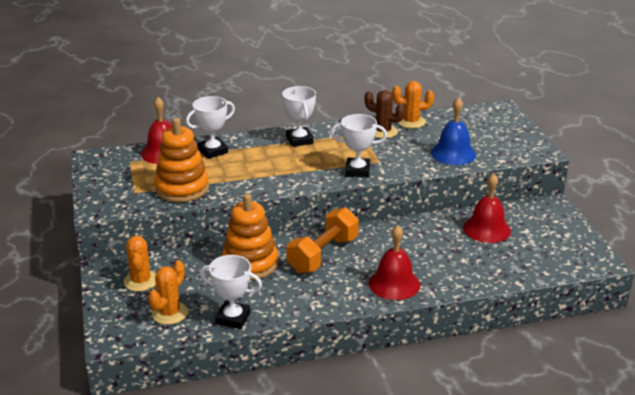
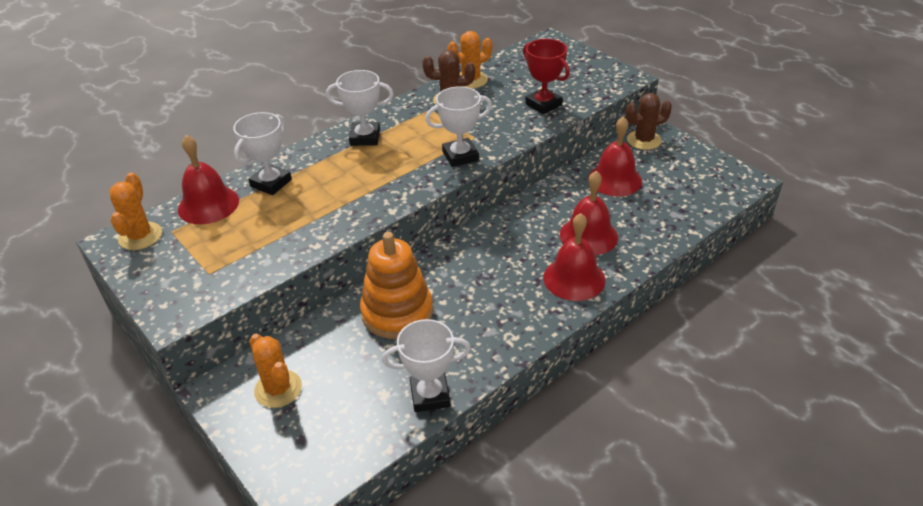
camera: 25 degrees left, 10 degrees up
(170, 313) = (347, 420): orange cactus -> orange cactus (140, 236)
(182, 188) = (268, 246): orange stacking toy -> none
(299, 140) = (365, 138): white trophy -> white trophy turned 45 degrees counterclockwise
(323, 254) = (472, 270): orange dumbbell -> none
(430, 260) = (588, 235): none -> red bell
(453, 153) = (543, 104): blue bell -> red trophy
(537, 208) = (644, 140): none -> brown cactus

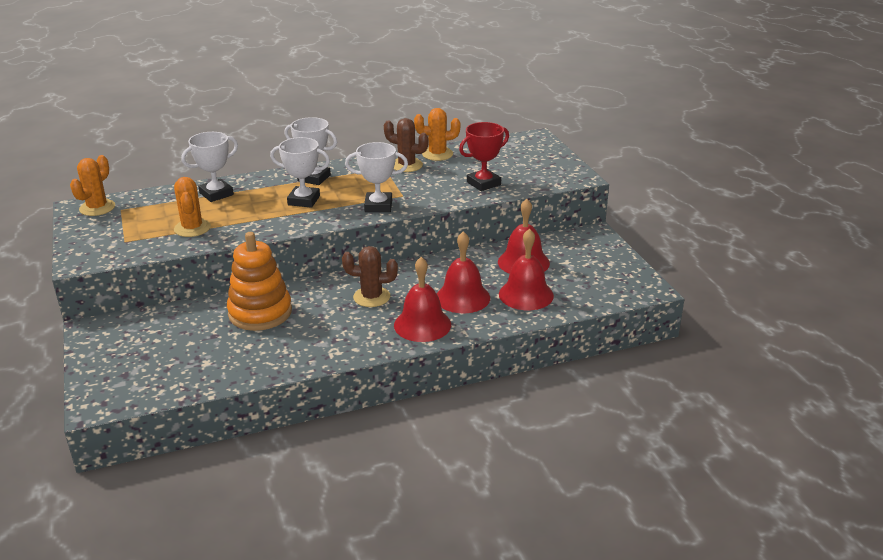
camera: 20 degrees right, 10 degrees down
(208, 204) = (160, 198): red bell -> red bell (526, 294)
(278, 389) = (133, 339): orange cactus -> orange cactus (192, 228)
(430, 395) = (239, 372): white trophy -> white trophy (304, 200)
(543, 104) = (483, 183): red trophy -> red trophy turned 75 degrees clockwise
(644, 140) = (578, 238): brown cactus -> brown cactus (371, 297)

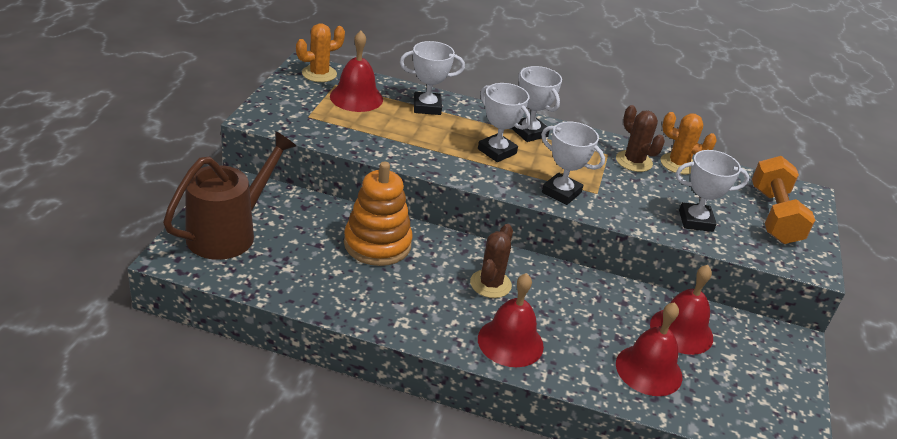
camera: 30 degrees right, 5 degrees up
(128, 363) = (229, 232): none -> brown watering can
(192, 228) = (373, 131): orange cactus -> none
(371, 297) = (490, 284): brown cactus -> brown cactus turned 75 degrees clockwise
(462, 297) = (578, 335): red bell -> red bell (356, 97)
(483, 183) = (695, 221): red trophy -> white trophy
(527, 159) = (774, 216): none -> orange dumbbell

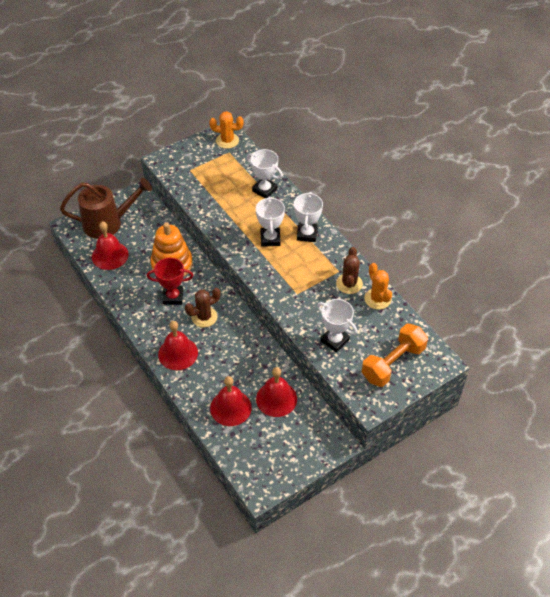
camera: 45 degrees right, 15 degrees up
(356, 97) = (230, 167): red bell -> red bell (110, 255)
(424, 280) = (173, 297): none -> red trophy
(561, 192) = (275, 283): white trophy -> none

